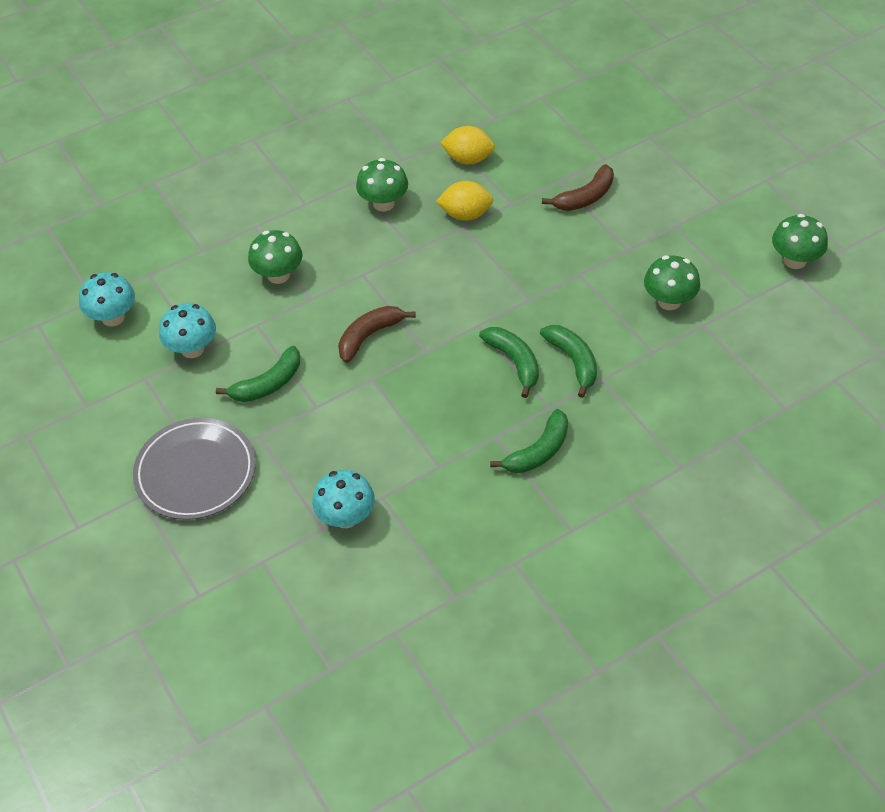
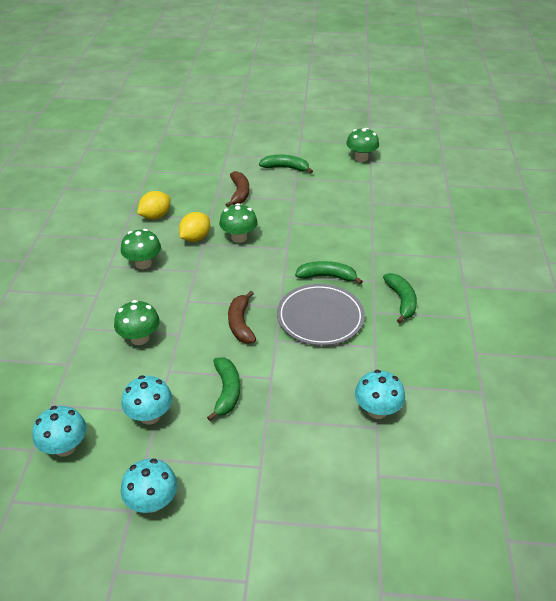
camera: 55 degrees left, 10 degrees down
(105, 414) = (152, 502): none -> turquoise mushroom
(195, 472) = (264, 473): grey plate -> grey plate (320, 317)
(573, 361) = (349, 255): green banana -> green banana (285, 168)
(669, 301) = (344, 205): green mushroom -> green mushroom (239, 237)

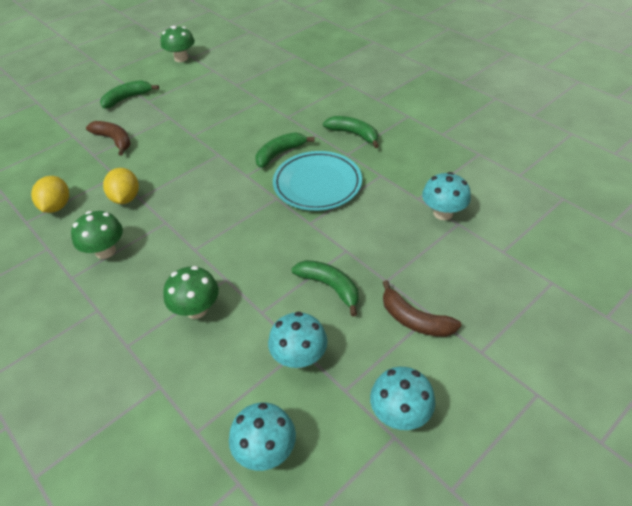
camera: 45 degrees left, 5 degrees up
(239, 237) = (166, 173): green mushroom -> none
(240, 324) = (265, 232): brown banana -> brown banana (414, 320)
(320, 317) = (317, 184): grey plate -> turquoise plate

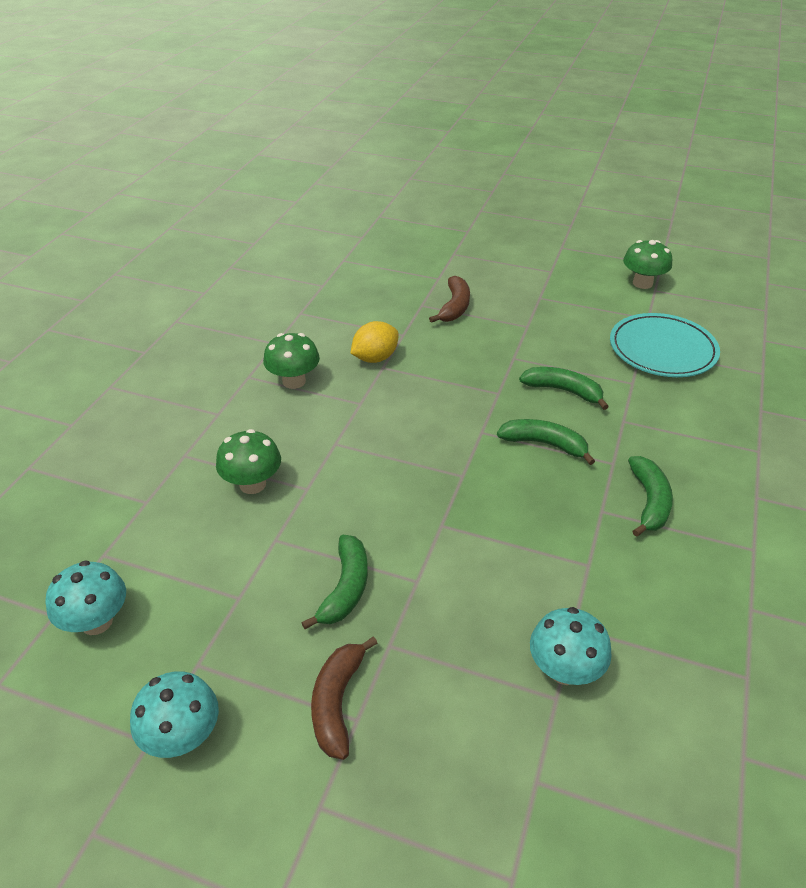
camera: 60 degrees right, 5 degrees down
(56, 206) = (332, 320): yellow lemon -> none
(127, 98) = (529, 282): green banana -> green banana (563, 391)
(299, 357) = (226, 601): turquoise mushroom -> none
(317, 184) = (517, 503): turquoise plate -> turquoise plate (662, 350)

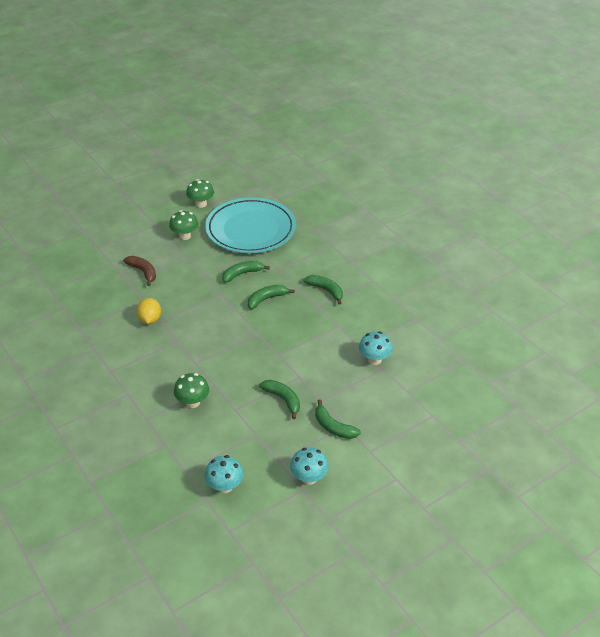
camera: 55 degrees left, 0 degrees up
(294, 381) = (134, 356): green mushroom -> green mushroom (185, 236)
(337, 702) = (333, 427): brown banana -> green banana
(662, 350) = (250, 229): turquoise plate -> turquoise plate, size x1.55

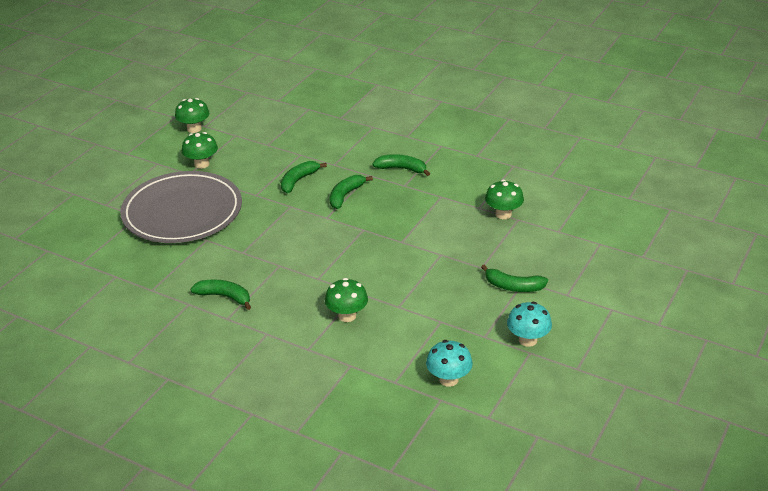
camera: 25 degrees left, 5 degrees down
(143, 272) = (182, 212): brown banana -> grey plate
(150, 319) = (230, 255): yellow lemon -> none
(250, 229) = (272, 137): turquoise plate -> none
(283, 399) = (441, 280): green banana -> green banana (224, 297)
(374, 360) = (503, 214): turquoise mushroom -> green mushroom

